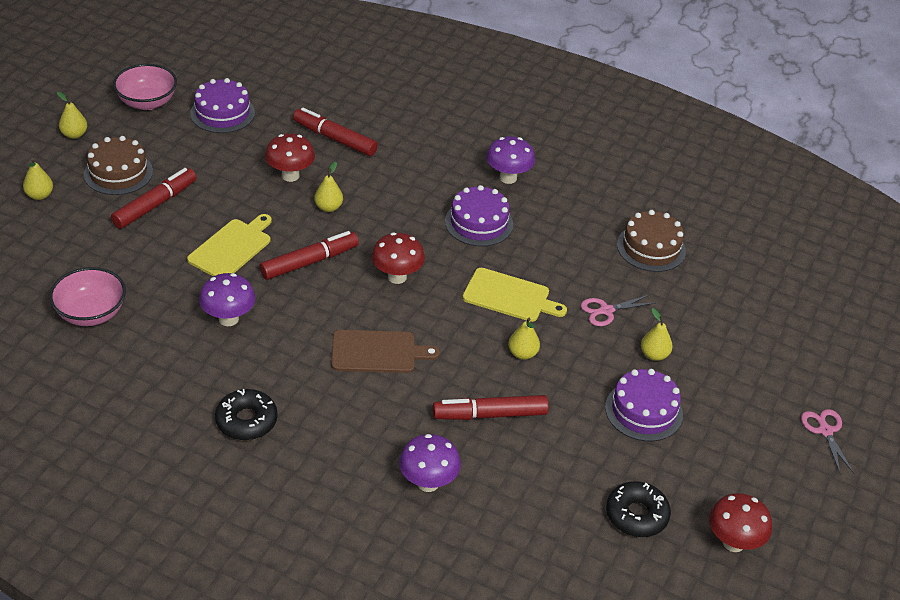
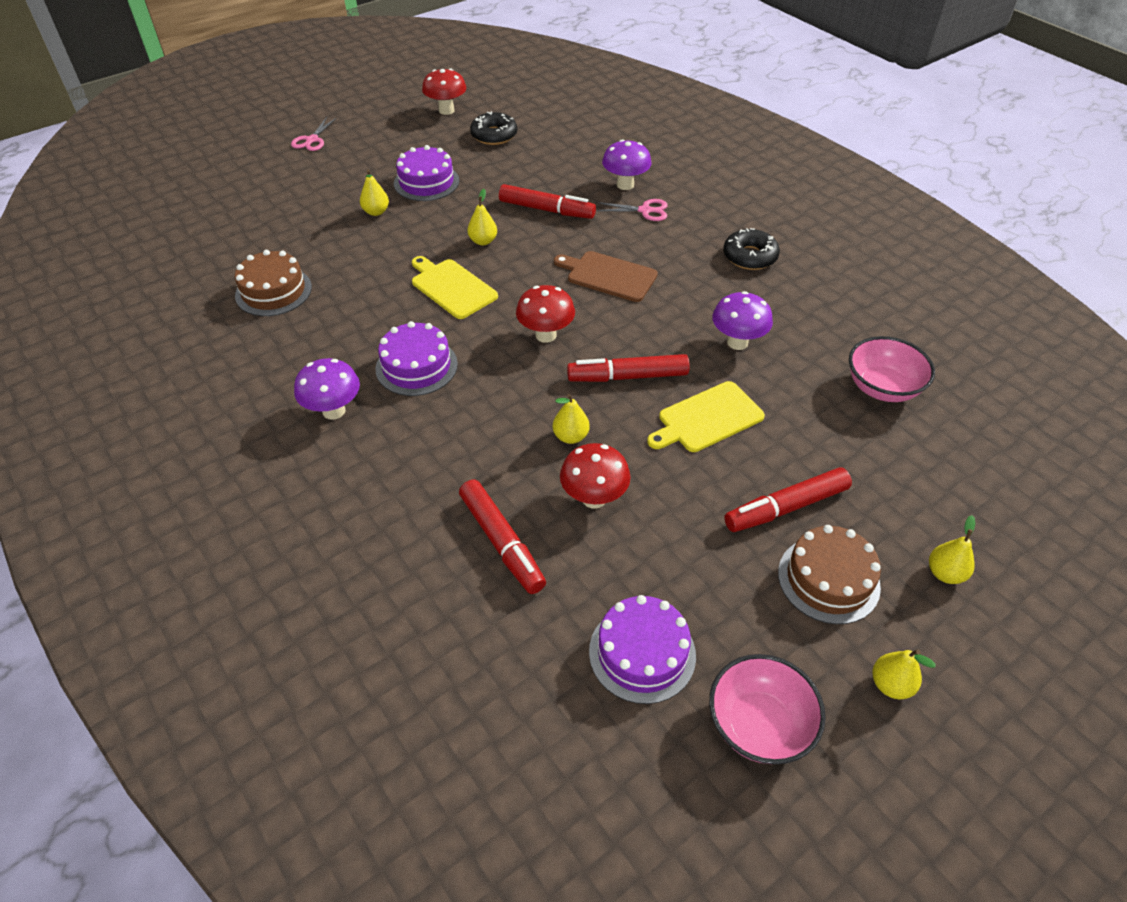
camera: 150 degrees left, 5 degrees up
(606, 311) = (378, 252): pink scissors -> pink scissors (645, 210)

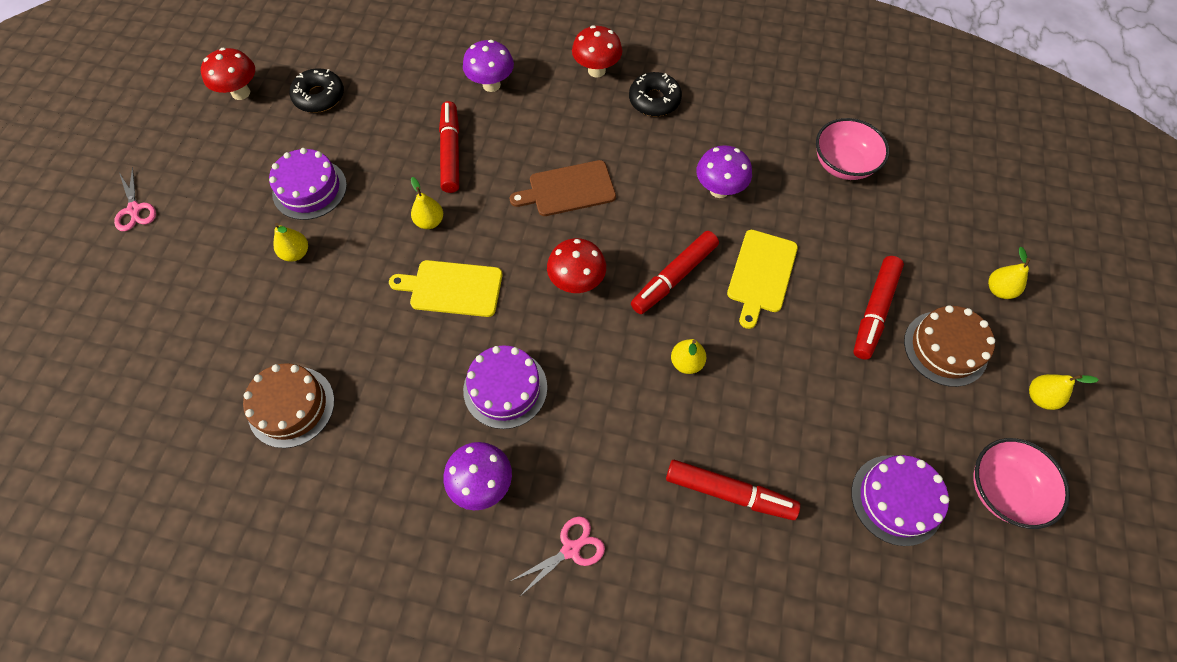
camera: 40 degrees left, 15 degrees up
(546, 210) = (451, 153): red marker -> red marker turned 75 degrees counterclockwise
(594, 498) = (753, 403): red mushroom -> red mushroom (596, 70)
(645, 210) = (533, 103): pink scissors -> pink scissors (571, 549)

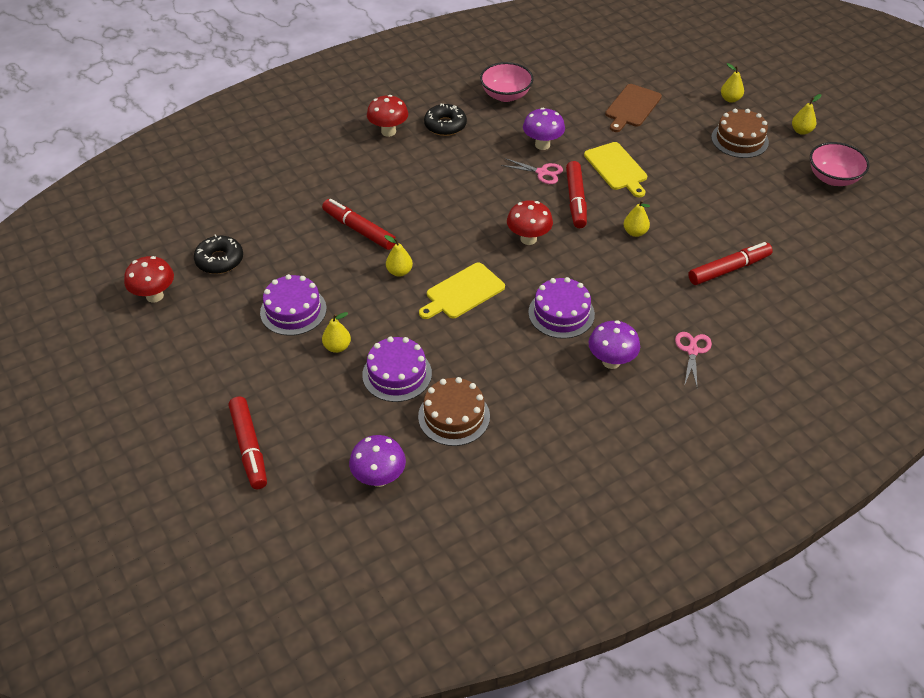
camera: 45 degrees left, 15 degrees down
(134, 209) = (179, 409): pink scissors -> pink scissors (542, 172)
(491, 85) = (332, 179): purple mushroom -> purple mushroom (379, 478)
(568, 189) = (459, 200): brown cutting board -> brown cutting board (632, 107)
(843, 164) = (588, 92): pink bowl -> pink bowl (506, 95)
(874, 311) = (689, 146): red marker -> red marker (249, 447)
(896, 499) = (799, 215): purple cake -> purple cake (397, 374)

